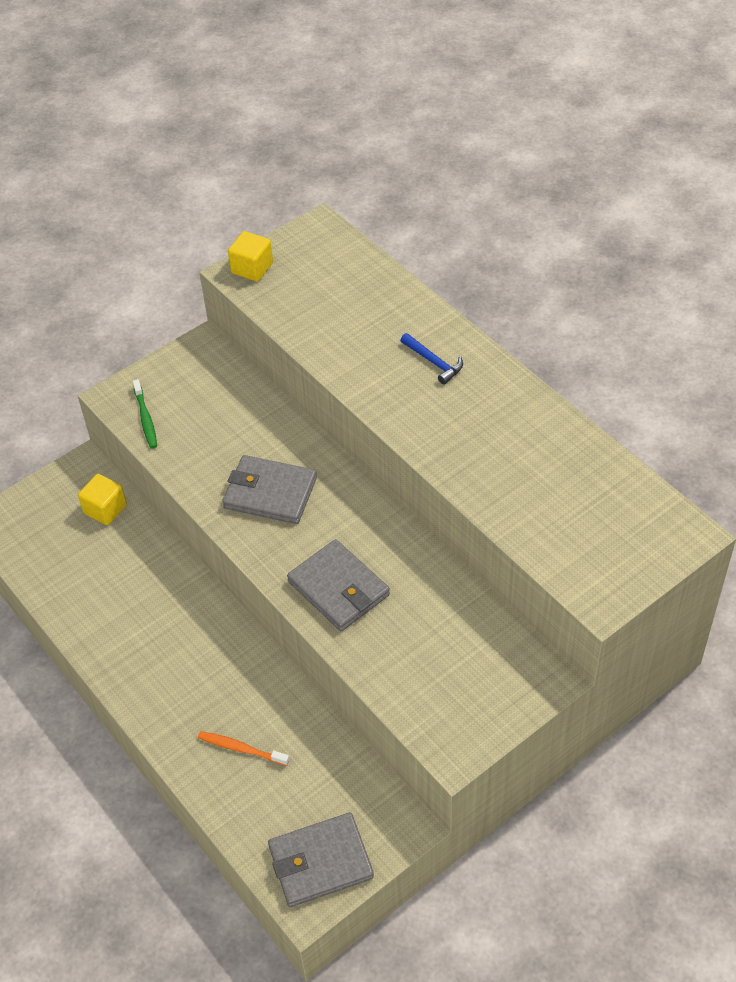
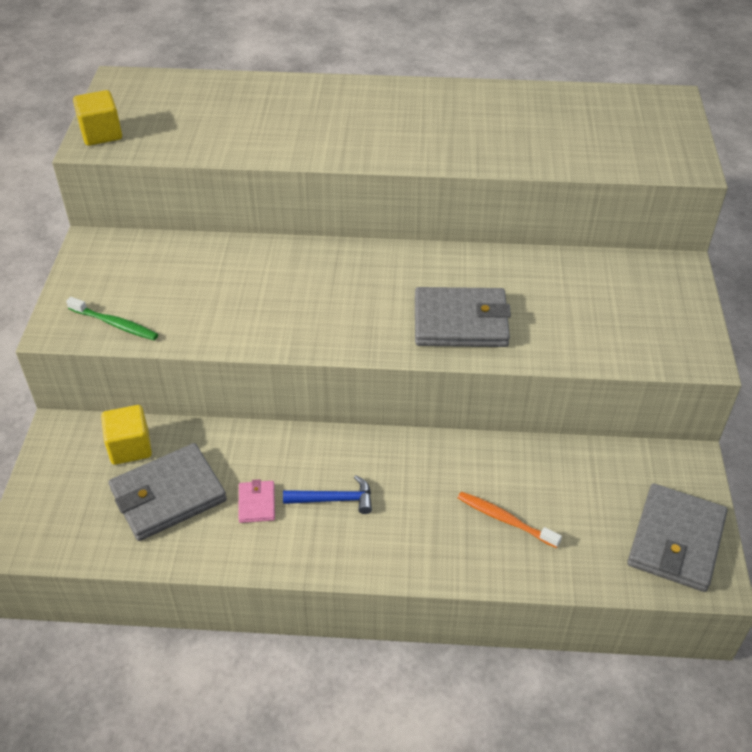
camera: 50 degrees left, 5 degrees down
(125, 607) = (257, 503): none -> pink wallet
(241, 749) = (505, 520): orange toothbrush -> orange toothbrush turned 60 degrees clockwise
(270, 493) = (309, 300): grey wallet -> grey wallet (168, 495)
(433, 362) = (351, 109): blue hammer -> blue hammer (334, 499)

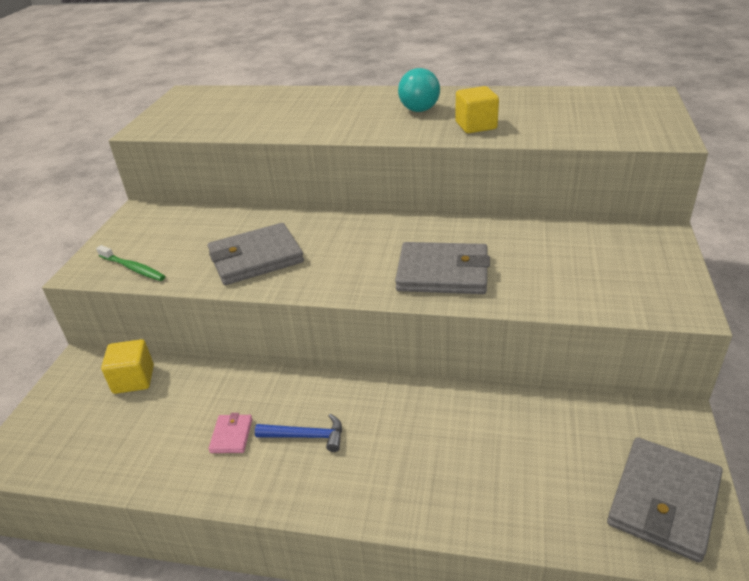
camera: 10 degrees right, 10 degrees down
(101, 134) = (155, 123): yellow cube -> yellow cube (476, 126)
(168, 495) = (152, 423): grey wallet -> grey wallet (256, 258)
(417, 118) = (419, 110): none -> turquoise ball
(505, 520) = (475, 466): orange toothbrush -> none

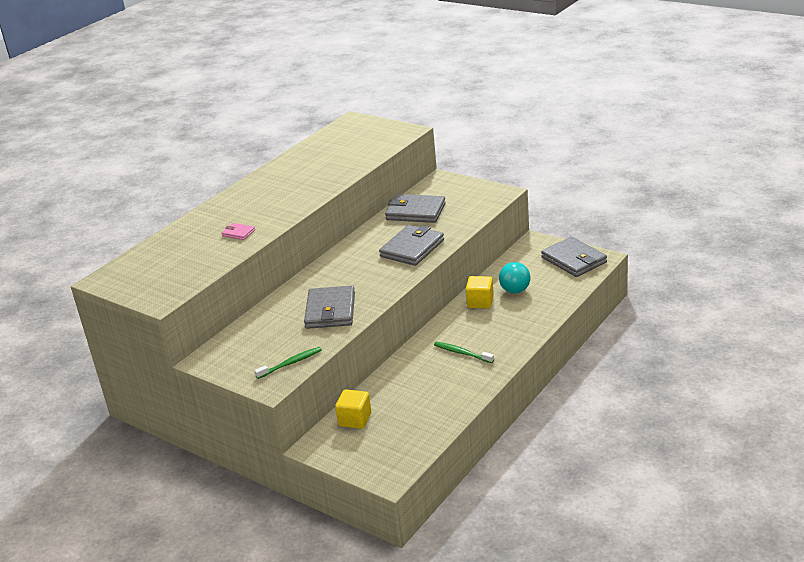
camera: 65 degrees left, 5 degrees down
(231, 435) = (441, 380): pink wallet -> pink wallet (238, 233)
(306, 436) = (462, 353): blue hammer -> green toothbrush
(419, 110) = (278, 190): turquoise ball -> turquoise ball (515, 290)
(476, 126) = (326, 177): yellow cube -> yellow cube (480, 302)
(546, 243) = (415, 212): none -> grey wallet

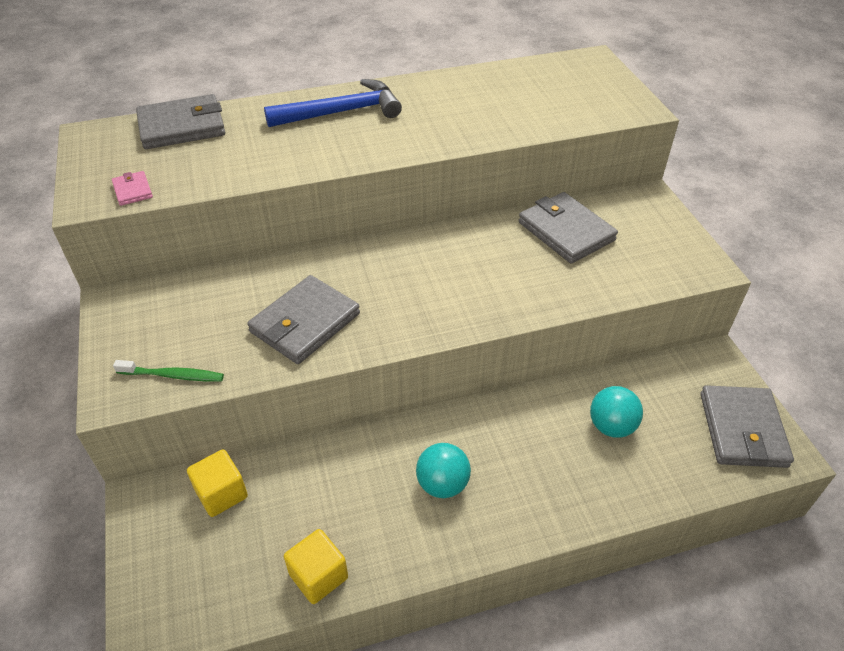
camera: 35 degrees right, 15 degrees up
(238, 233) = (279, 152): pink wallet -> pink wallet (133, 190)
(245, 202) = (341, 112): none -> blue hammer
(412, 248) = (500, 288): grey wallet -> grey wallet (182, 126)
(462, 353) = (442, 484): green toothbrush -> turquoise ball
(480, 302) = (549, 413): yellow cube -> yellow cube (318, 576)

